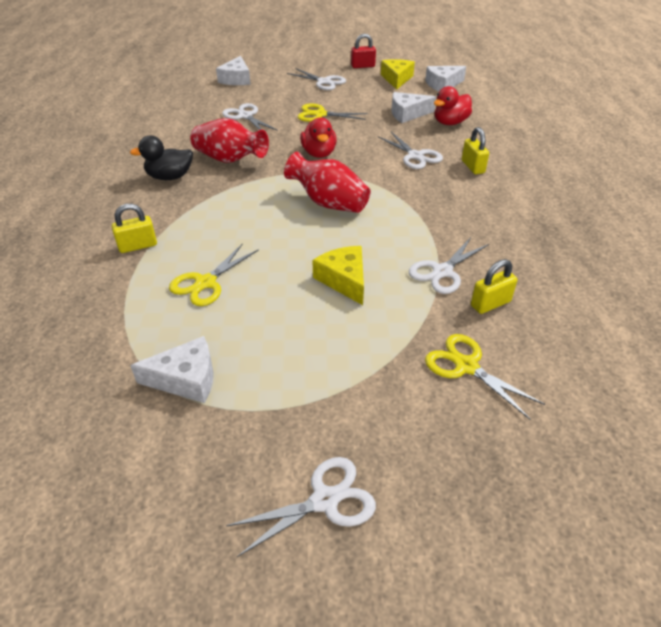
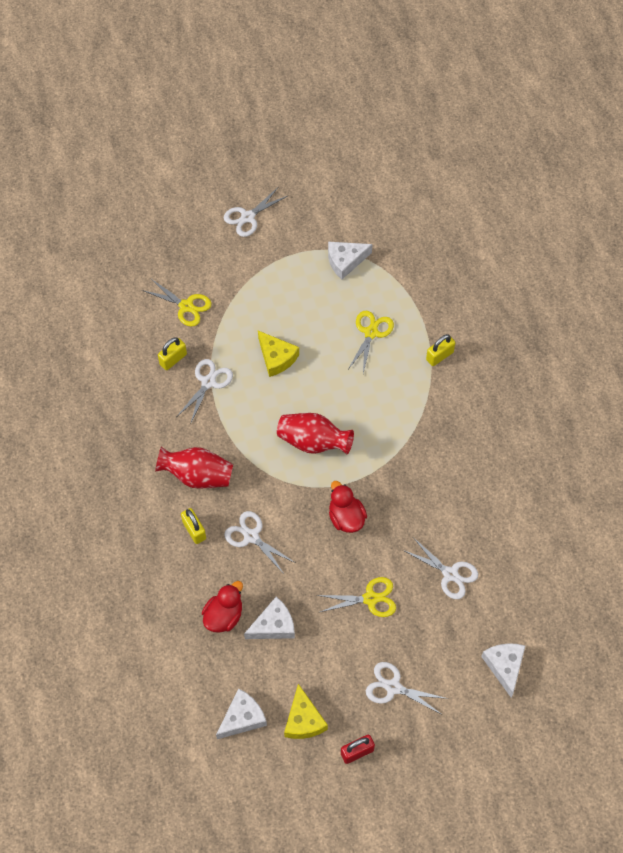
camera: 165 degrees right, 20 degrees up
(170, 177) = (466, 445): black duck -> none
(230, 160) = (426, 486): red vase -> red vase (197, 475)

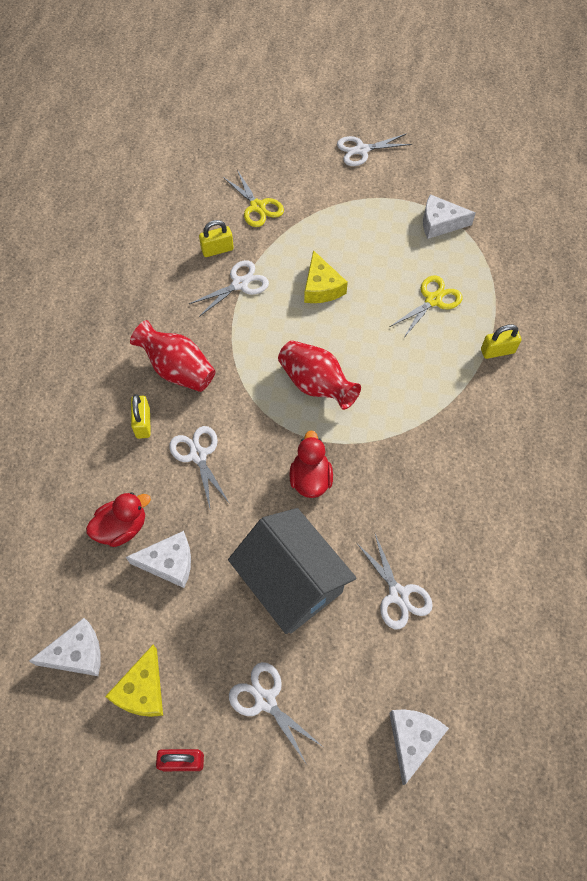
camera: 25 degrees right, 0 degrees up
(370, 598) = (292, 581): yellow scissors -> grey house

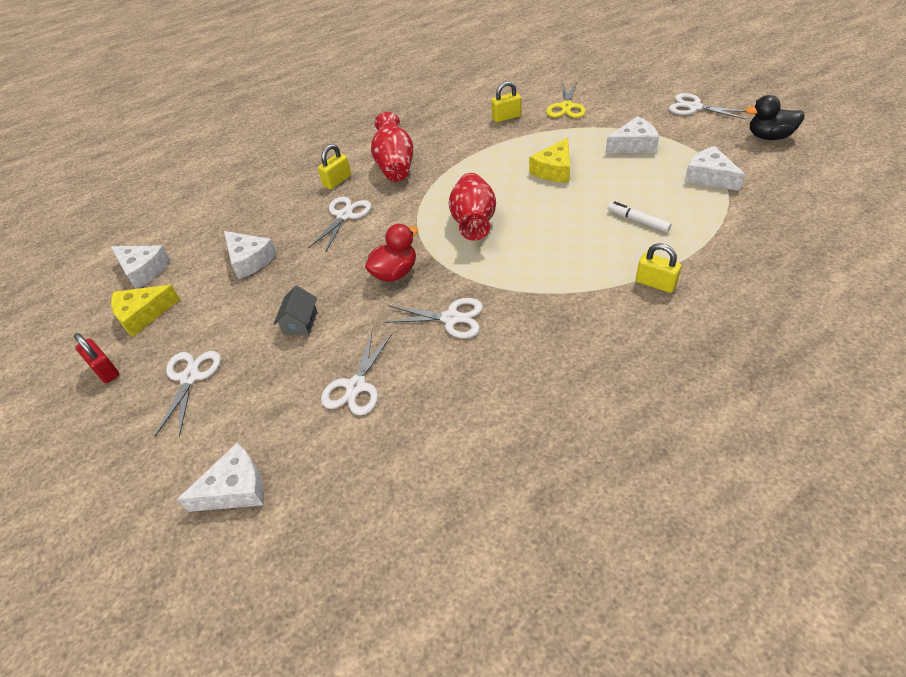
camera: 50 degrees right, 15 degrees down
(122, 527) = (252, 225): red duck -> none
(217, 250) = (506, 117): yellow padlock -> yellow padlock turned 45 degrees counterclockwise
(240, 284) = (497, 141): white scissors -> white scissors (451, 318)
(292, 581) = (300, 323): grey house -> grey house, size x0.41
(355, 221) = (633, 145): none -> white cheese
(433, 300) = (638, 221): yellow scissors -> white marker
(443, 154) = (769, 137): none -> black duck

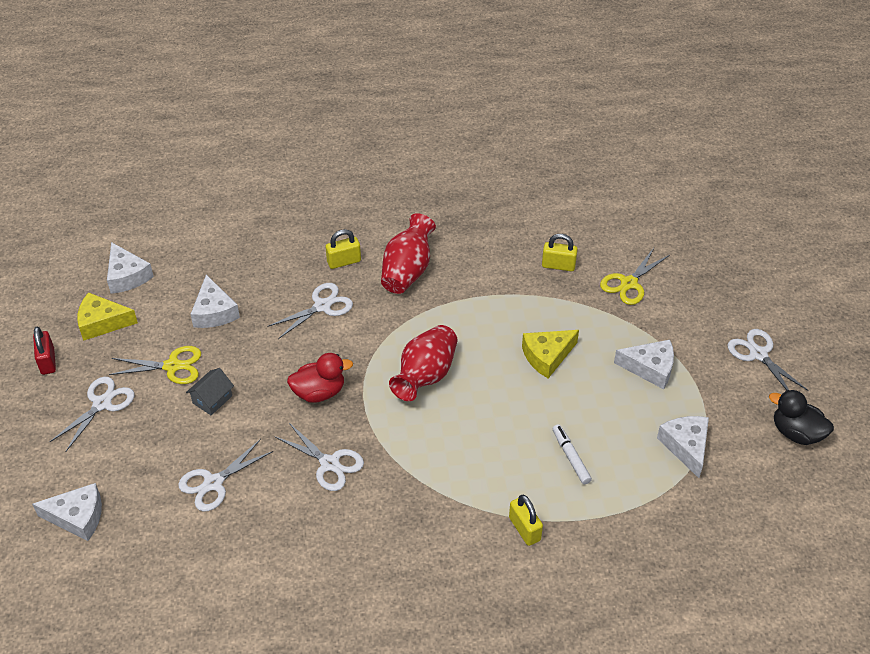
camera: 25 degrees right, 0 degrees up
(240, 316) = (172, 366): none -> yellow scissors

